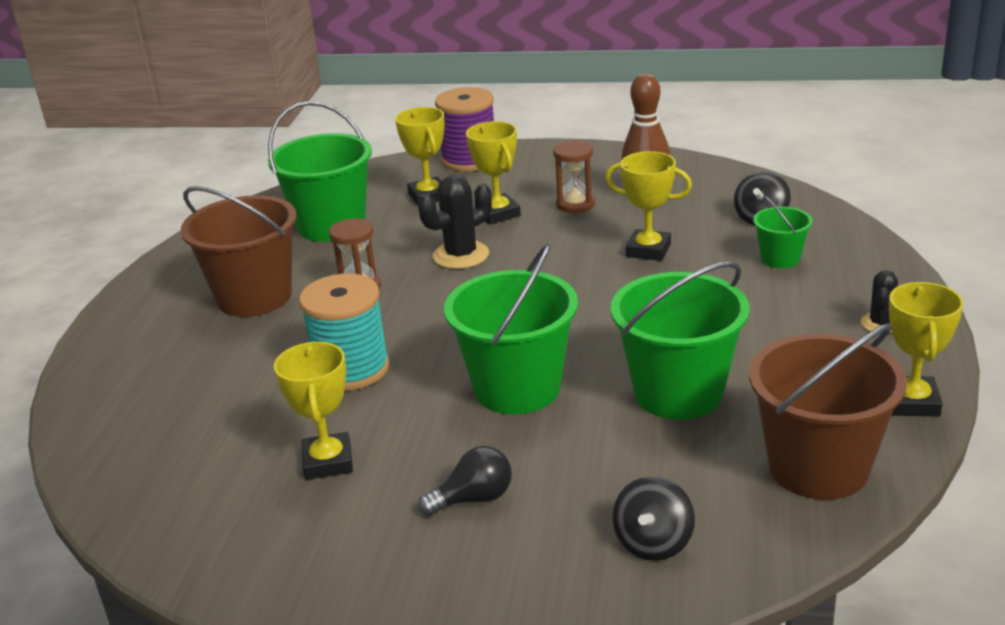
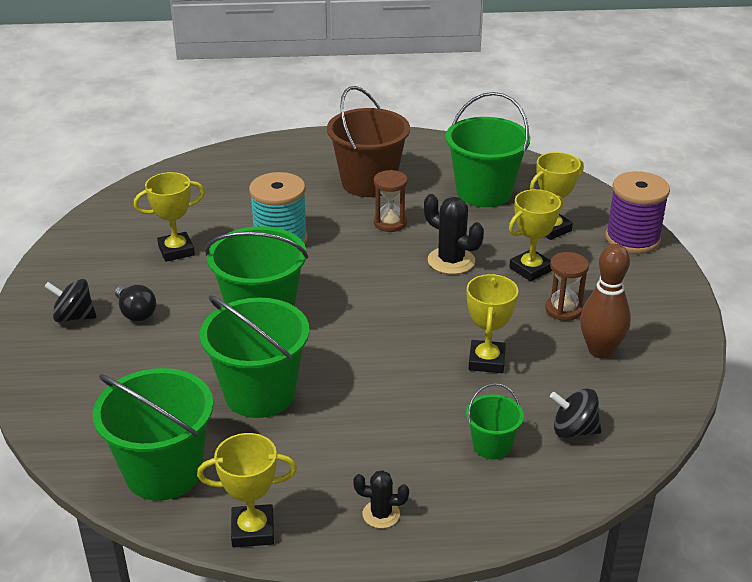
camera: 75 degrees right, 5 degrees up
(653, 543) = (86, 393): black spinning top -> black spinning top (74, 317)
(818, 467) = (164, 472): brown bucket -> green bucket

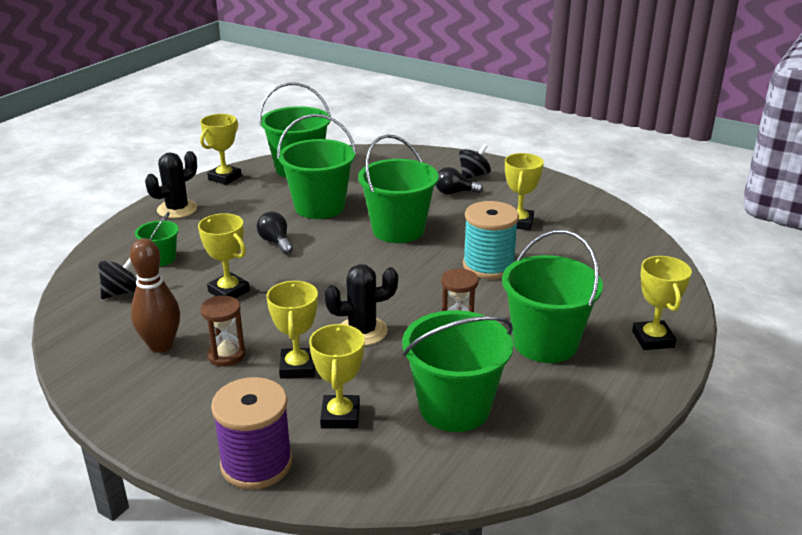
camera: 125 degrees right, 5 degrees down
(314, 147) = (653, 339): none -> yellow trophy
(368, 183) = (545, 343): brown bucket -> green bucket
(370, 382) = (276, 242): none -> black light bulb
(381, 514) = (177, 209): black cactus -> black cactus, size x1.67

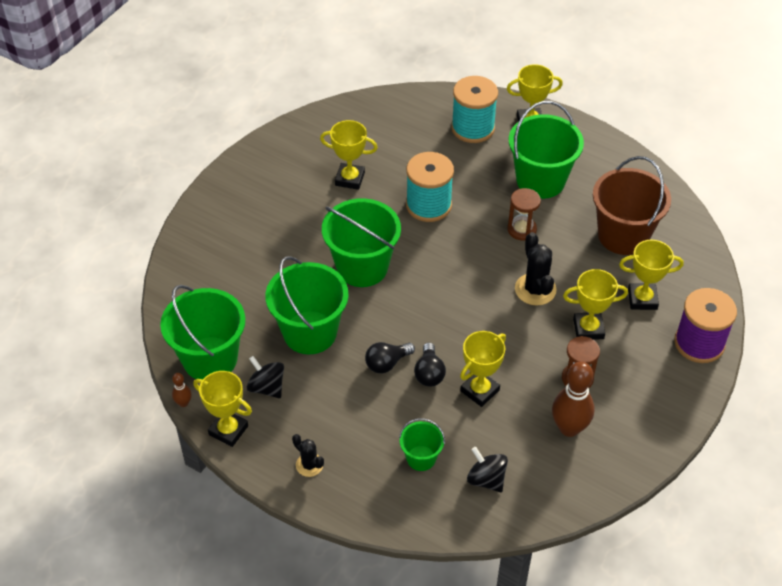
camera: 90 degrees left, 20 degrees up
(177, 209) = (309, 465): black cactus -> black cactus, size x0.60
(257, 161) = (183, 403): none -> brown bowling pin
(454, 193) = (283, 222): black light bulb -> black light bulb (429, 373)
(454, 407) = (623, 235): green bucket -> brown bucket
(473, 175) = (244, 205): black spinning top -> black spinning top (267, 387)
(625, 296) = (473, 128): none -> turquoise spool

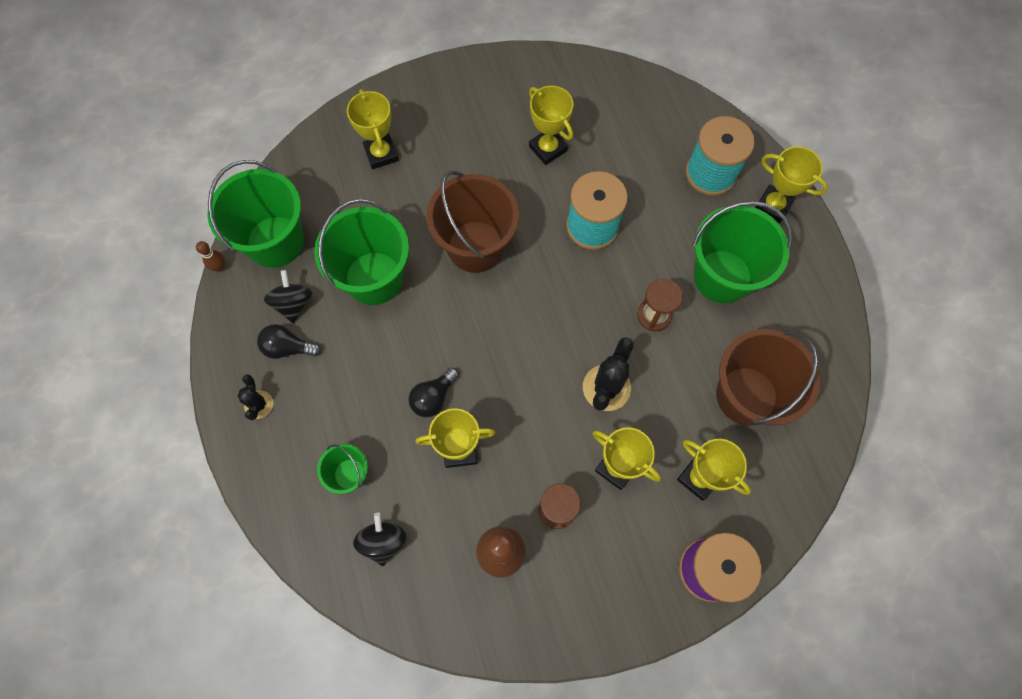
camera: 40 degrees right, 20 degrees up
(228, 430) = (229, 320): yellow trophy -> yellow trophy (381, 154)
(362, 267) = (476, 246): green bucket -> brown bucket
(387, 363) = (408, 359): black light bulb -> black light bulb (288, 348)

